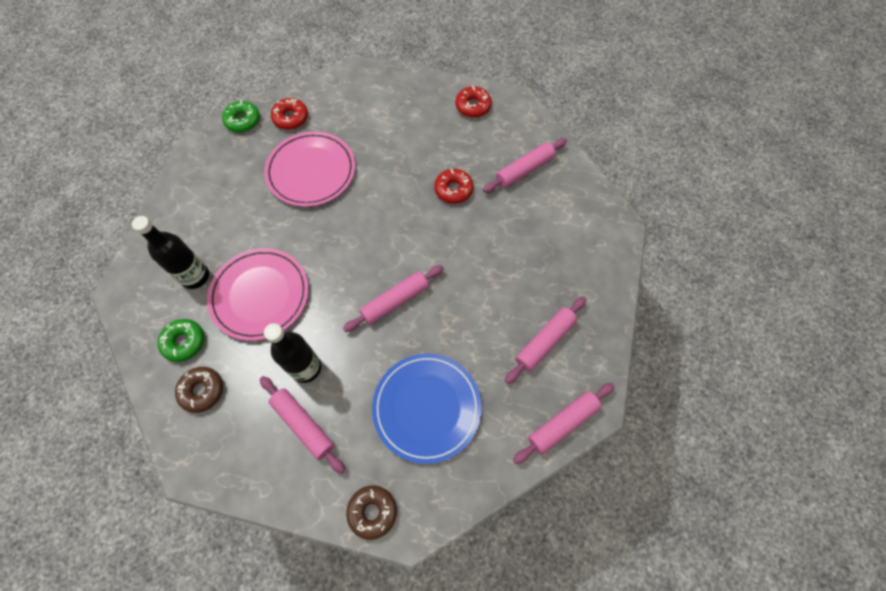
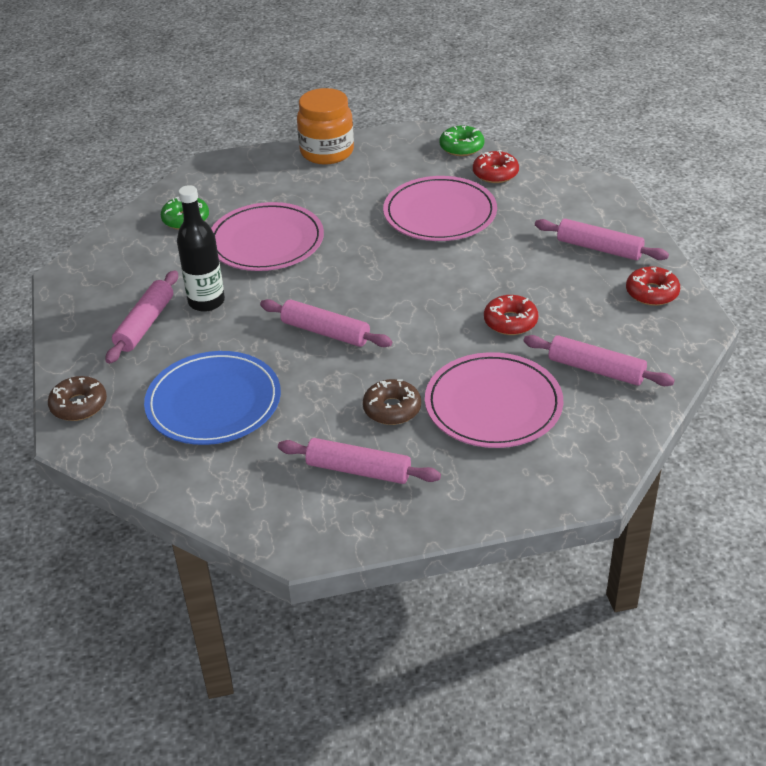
camera: 65 degrees right, 25 degrees down
(175, 204) = (327, 152): none -> orange jar
(195, 276) = (258, 196): black bottle -> none
(202, 391) = (144, 250): brown donut -> brown donut (392, 409)
(525, 238) = (493, 404): none -> pink plate
(562, 424) = (259, 521): pink rolling pin -> pink rolling pin (599, 248)

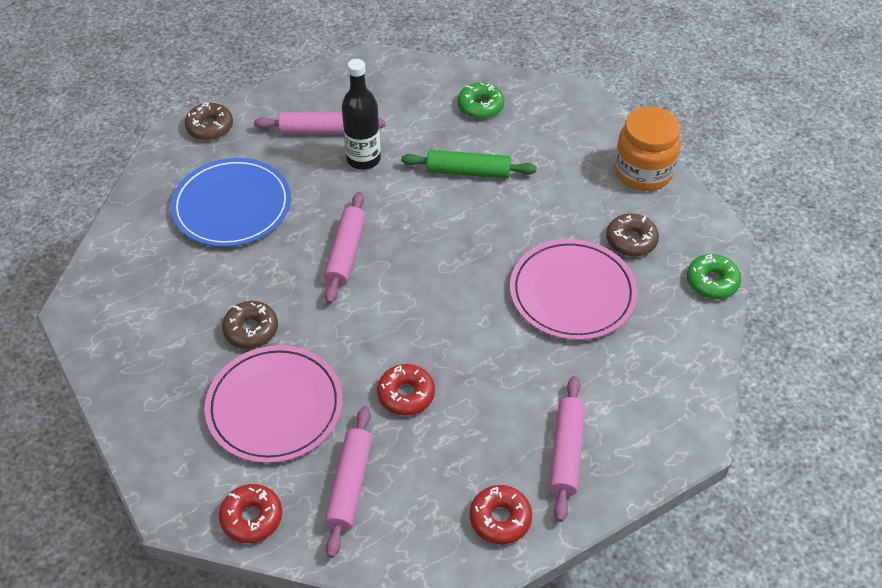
camera: 70 degrees right, 10 degrees up
(266, 241) = (468, 172): pink plate -> green rolling pin
(358, 470) = (167, 326): pink rolling pin -> none
(399, 174) = (631, 240): none -> brown donut
(495, 173) = (673, 324): red donut -> red donut (252, 518)

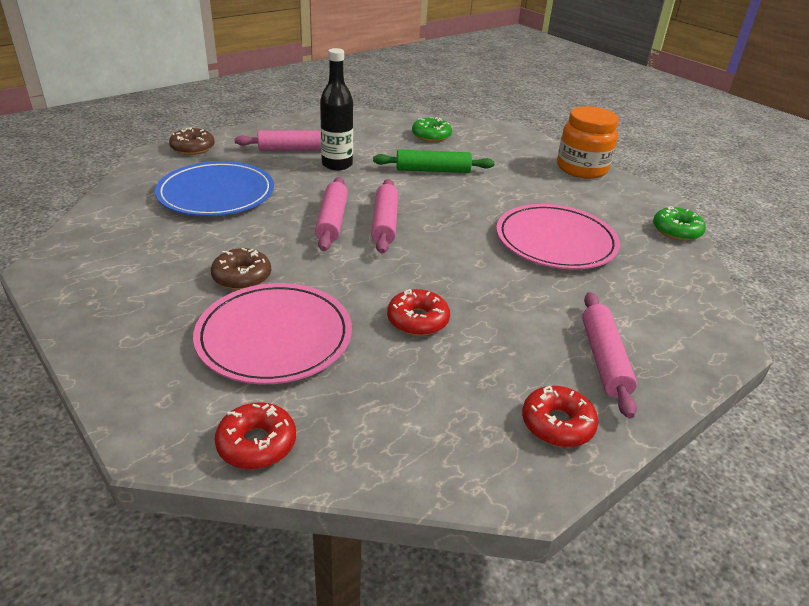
camera: 10 degrees left, 15 degrees down
(350, 485) = (373, 403): pink rolling pin -> pink rolling pin (385, 223)
(631, 240) = (592, 207): brown donut -> none

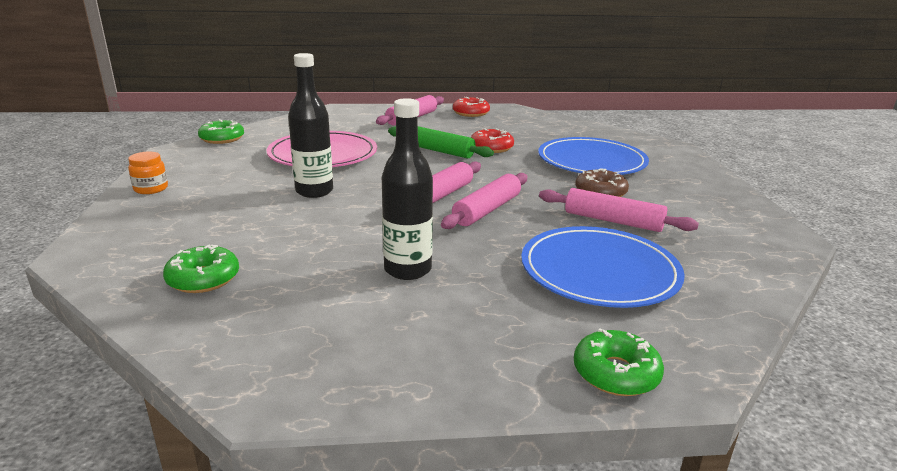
camera: 145 degrees left, 10 degrees down
(193, 148) = (616, 373): brown donut -> green donut
(257, 443) = (620, 136): red donut -> none
(274, 337) = (591, 161): pink plate -> blue plate
(295, 149) = (439, 315): pink rolling pin -> pink rolling pin (613, 221)
(433, 170) = (304, 229): green rolling pin -> green rolling pin (438, 151)
(481, 199) = (314, 191): none -> black bottle
(582, 169) = (151, 189): orange jar -> orange jar, size x0.50

